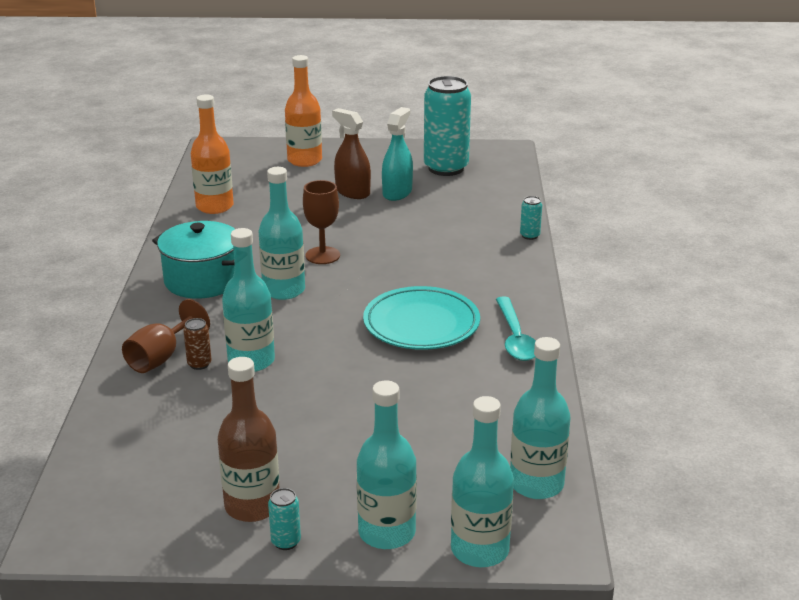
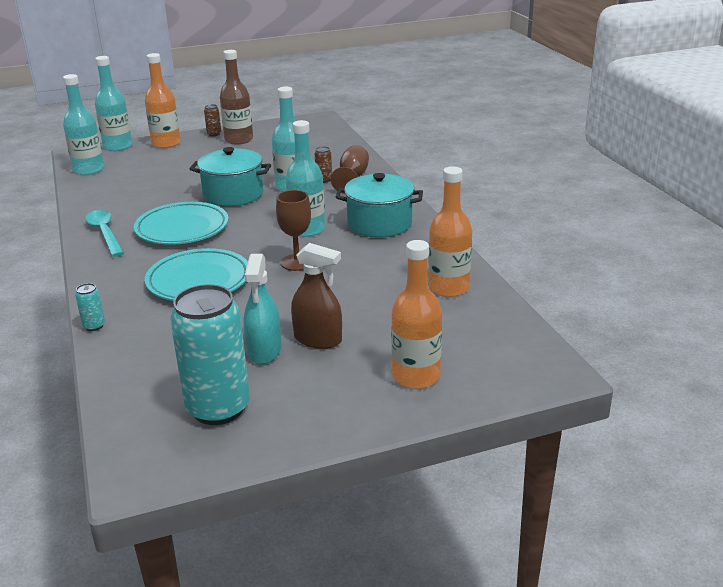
camera: 160 degrees right, 0 degrees up
(286, 542) = (214, 134): turquoise can -> brown can
(335, 366) = (233, 194): none -> turquoise pot
(387, 532) = (166, 143): turquoise bottle -> orange bottle
(426, 257) = (199, 280): none -> turquoise plate

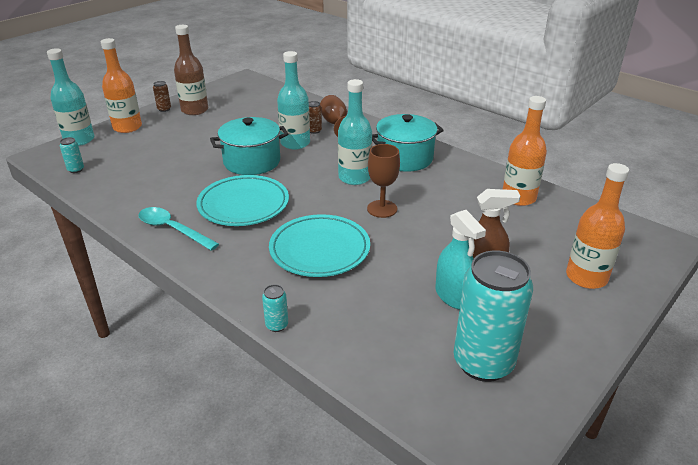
camera: 30 degrees left, 5 degrees up
(89, 169) = (76, 169): turquoise bottle -> turquoise can

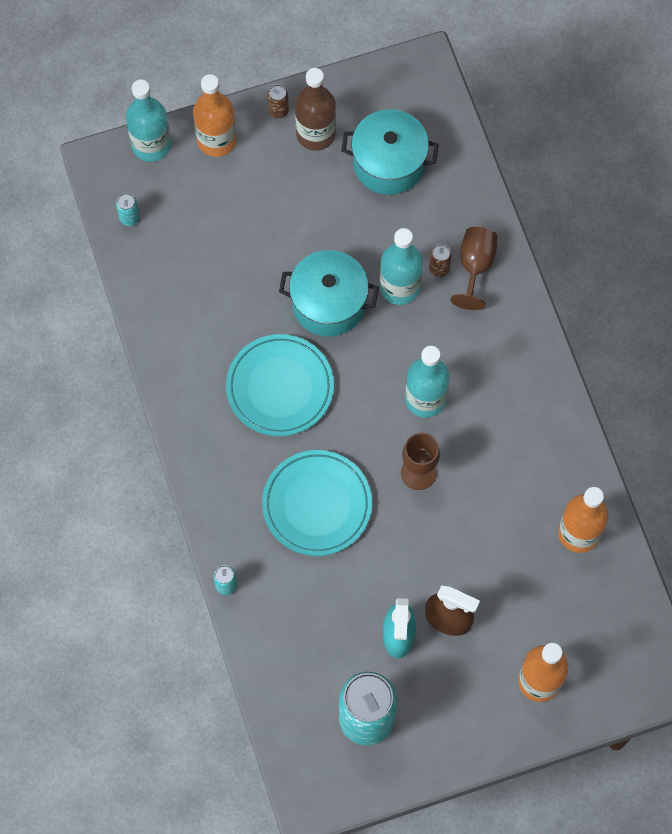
camera: 30 degrees right, 35 degrees up
(172, 229) = (192, 394): turquoise spoon -> none
(404, 158) = (508, 390): turquoise pot -> turquoise pot (389, 163)

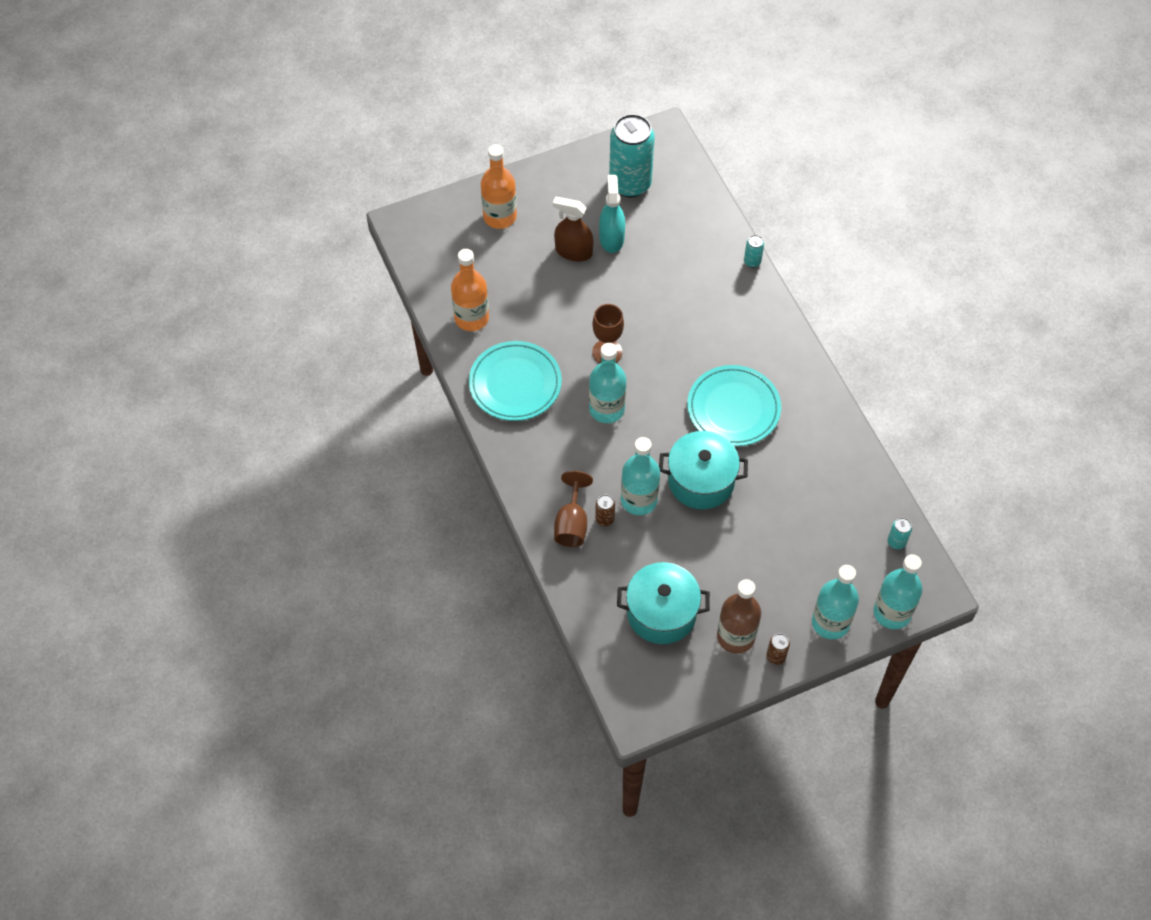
camera: 175 degrees right, 10 degrees down
(216, 140) = (830, 622): orange bottle -> turquoise bottle
(317, 505) = (688, 322): turquoise plate -> turquoise plate (515, 384)

